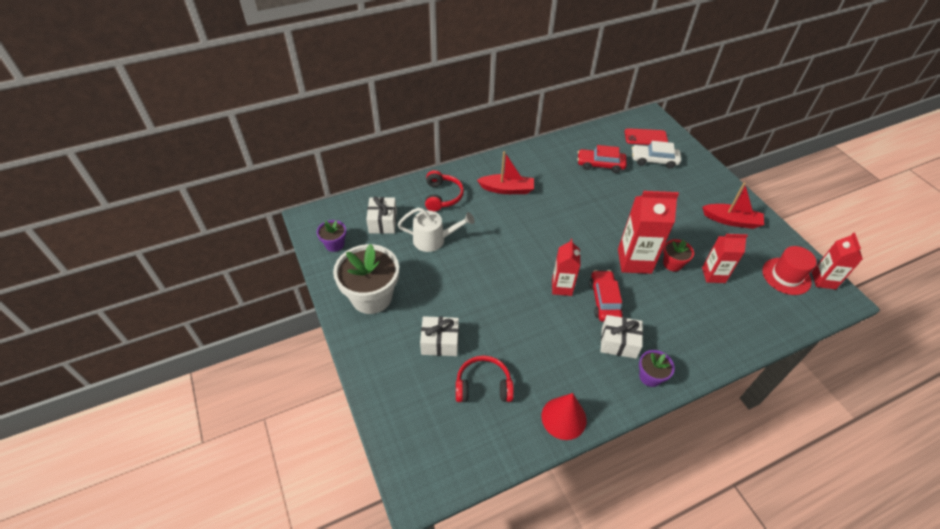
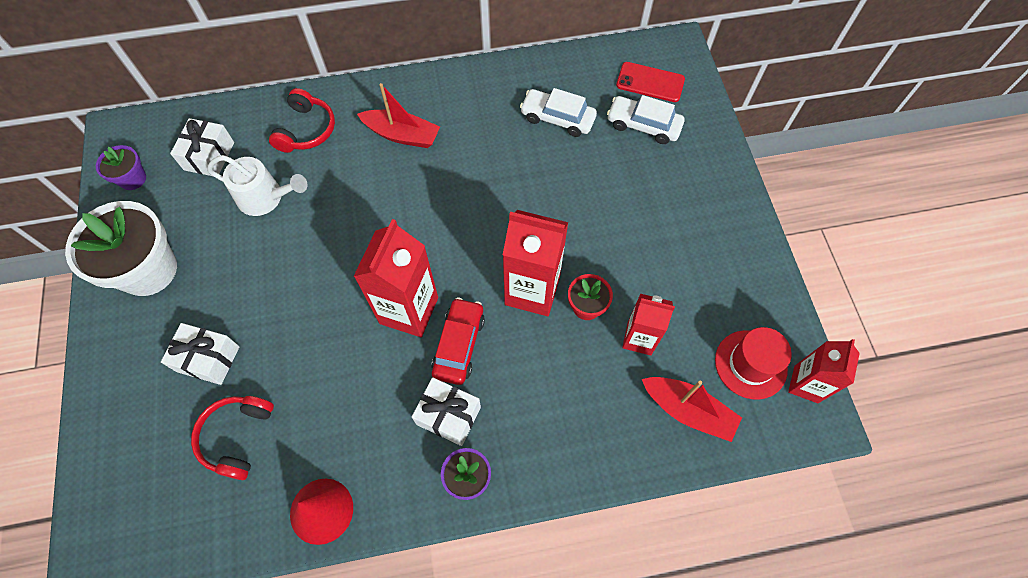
camera: 15 degrees right, 15 degrees up
(483, 385) = (237, 437): red headphones -> red headphones turned 90 degrees counterclockwise
(562, 287) = (409, 310): red carton -> red carton, size x1.59
(600, 165) = (557, 118): red car -> white car
(731, 221) = (713, 253): red boat -> red boat (688, 411)

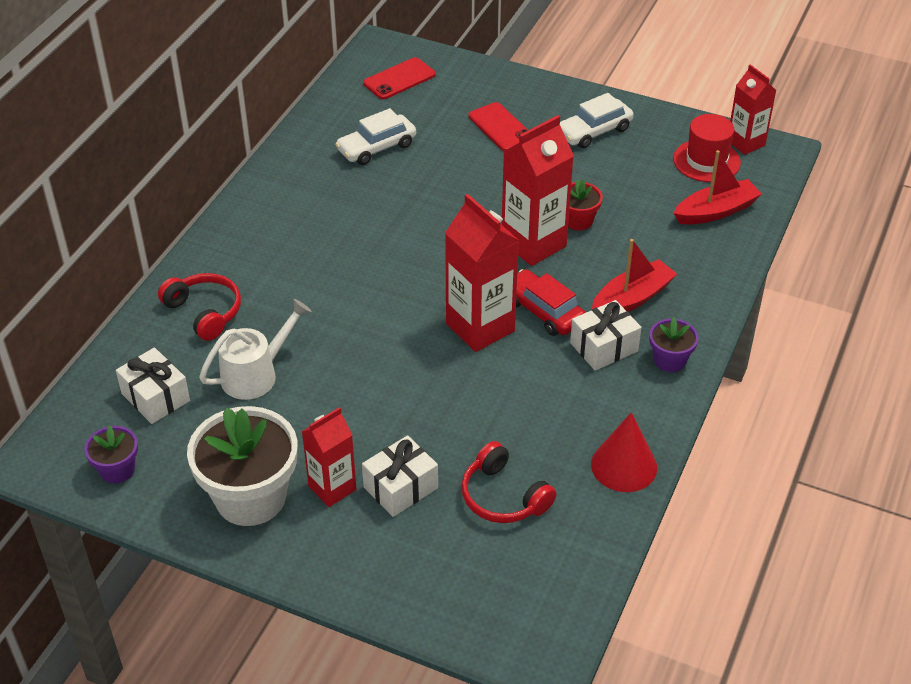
camera: 55 degrees left, 20 degrees down
(402, 135) = (286, 250): red boat -> red boat (632, 298)
(639, 338) = (633, 206): red carton -> red carton (332, 488)
(643, 125) = (438, 104): white car -> white car (594, 131)
(654, 183) = (501, 127): none -> red phone

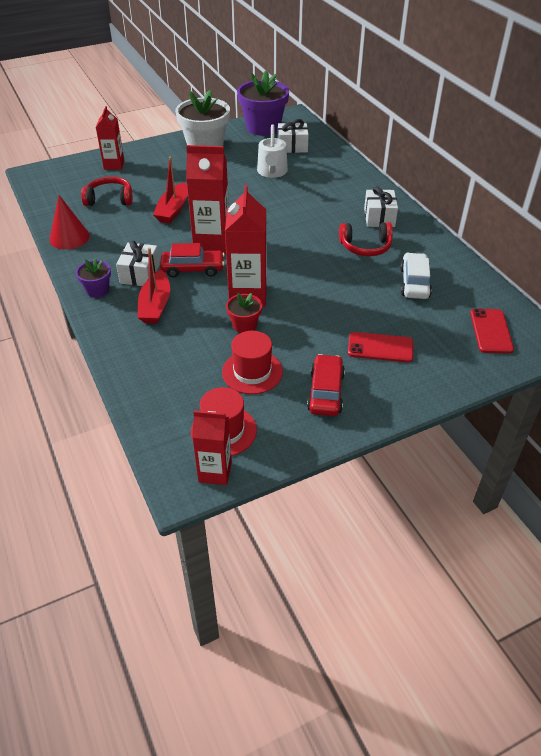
camera: 130 degrees right, 0 degrees up
(117, 470) = (263, 127): purple flower pot -> purple flower pot, size x2.02
(205, 312) = (332, 175): red headphones -> red headphones (365, 247)
(332, 488) = (181, 164): red carton -> red carton (114, 165)
(400, 487) = (155, 179): white gift -> white gift (379, 217)
(594, 131) = (326, 392): white car -> red car
(627, 182) = (252, 372): none -> red hat
(716, 211) = (171, 395): red boat -> red boat (173, 210)

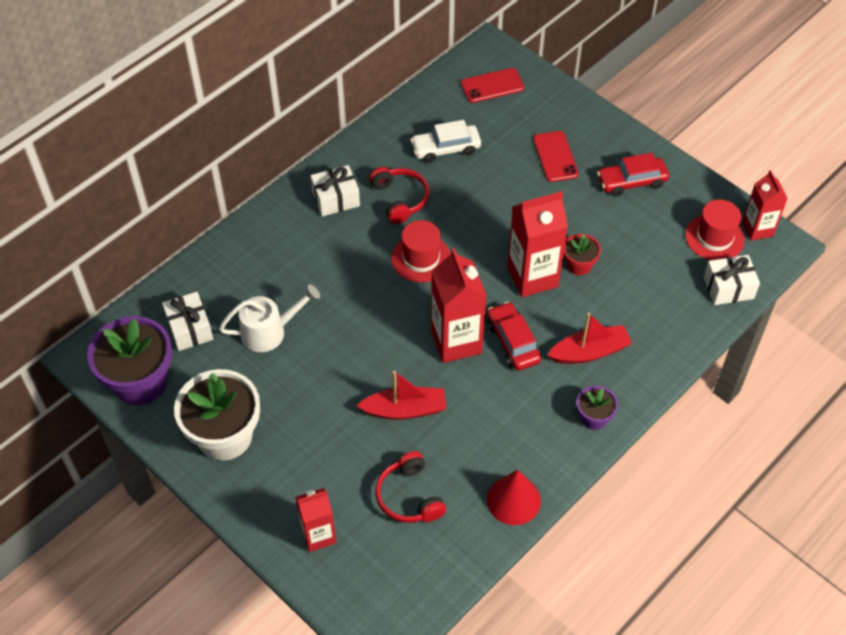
camera: 110 degrees left, 10 degrees up
(140, 274) = (546, 389): white gift -> white gift (728, 288)
(252, 372) = (637, 239): red hat -> red hat (421, 258)

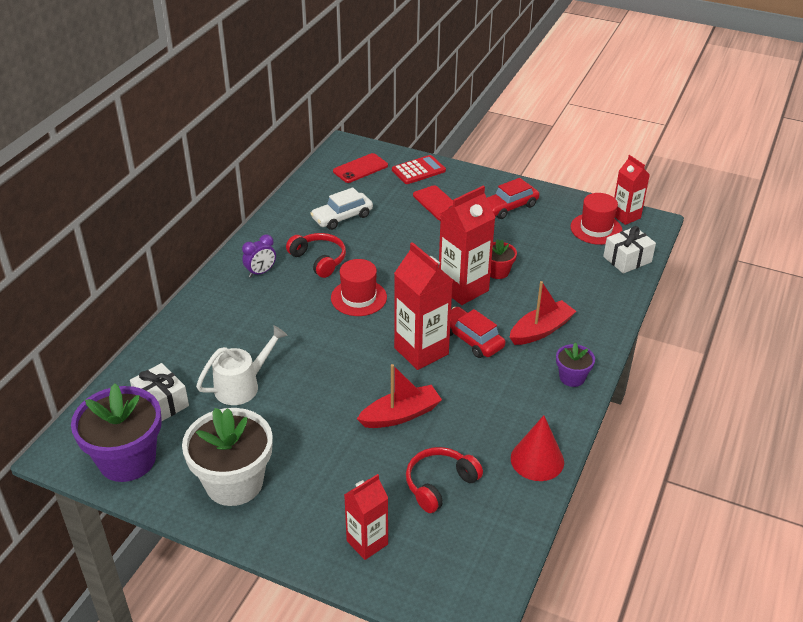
camera: 20 degrees left, 15 degrees down
(336, 199) = (260, 272): white gift -> purple clock
(409, 496) = (439, 484): red headphones -> red headphones turned 90 degrees clockwise
(554, 104) = (418, 170): none -> red calculator

